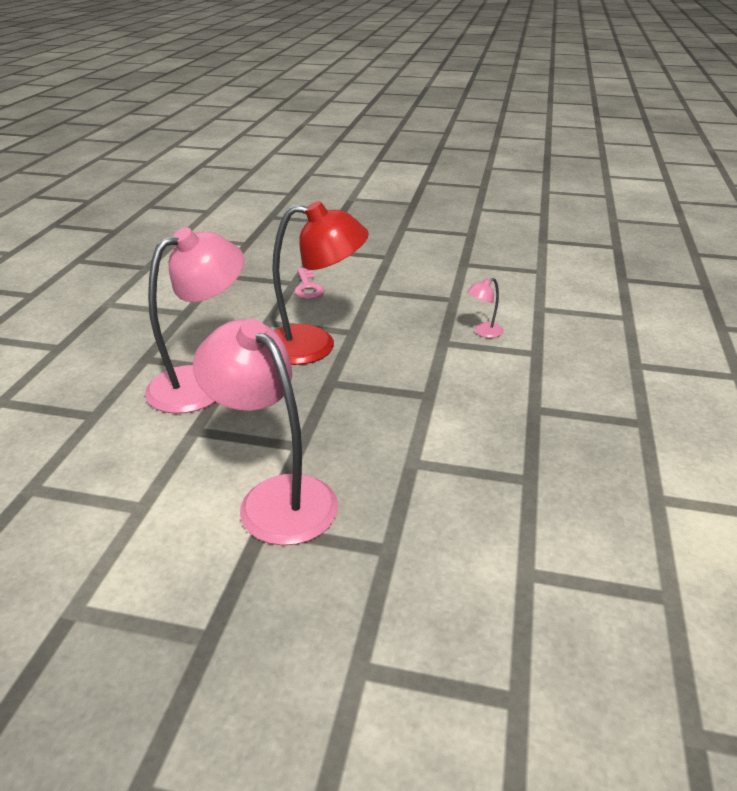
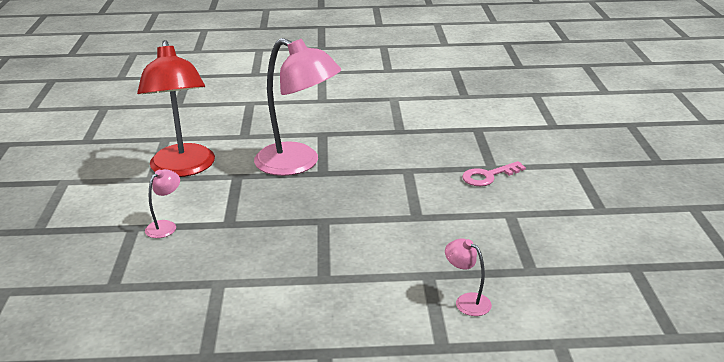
camera: 75 degrees right, 5 degrees down
(275, 497) = (165, 226): pink lamp -> pink lamp, size x0.42
(314, 346) = (379, 201): red lamp -> red lamp (183, 169)

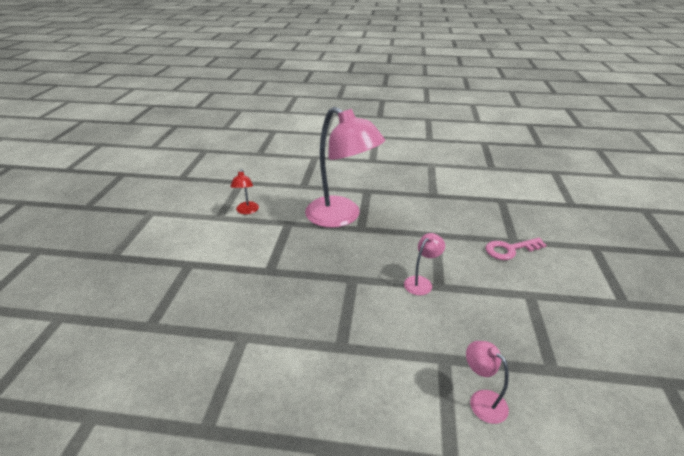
camera: 10 degrees right, 5 degrees up
(165, 226) = (215, 266): pink lamp -> pink lamp (421, 282)
(183, 169) = (247, 211): red lamp -> red lamp, size x0.42

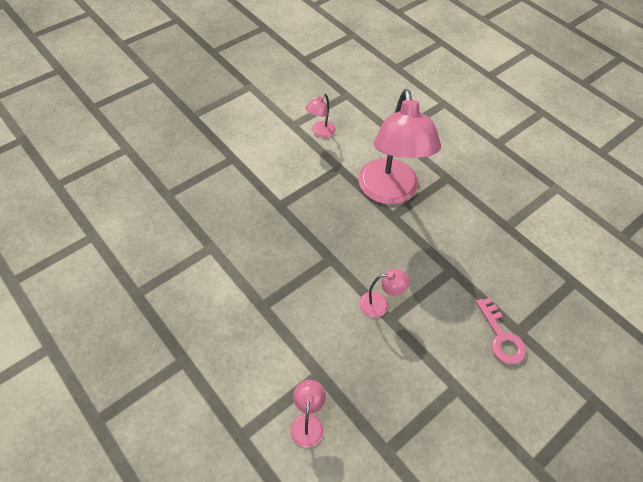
camera: 40 degrees right, 20 degrees up
(247, 211) = (320, 132): red lamp -> pink lamp
(510, 250) = (501, 337): pink key -> pink key turned 135 degrees counterclockwise

